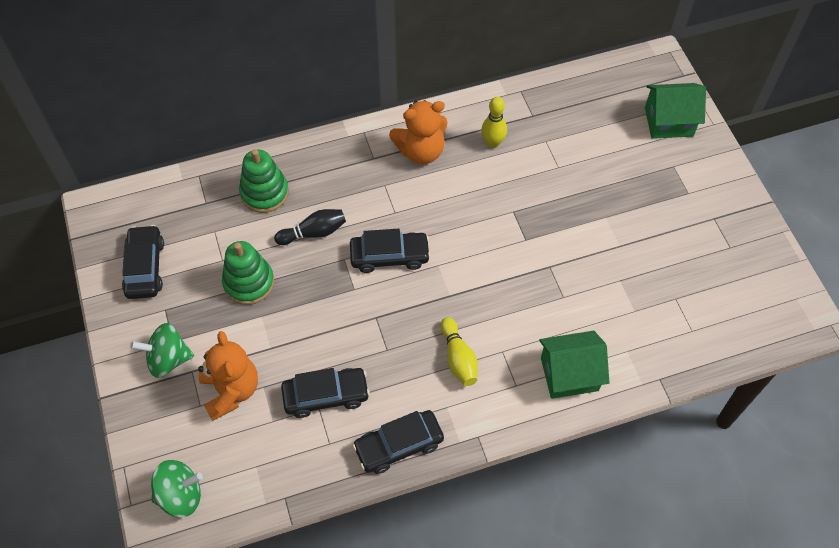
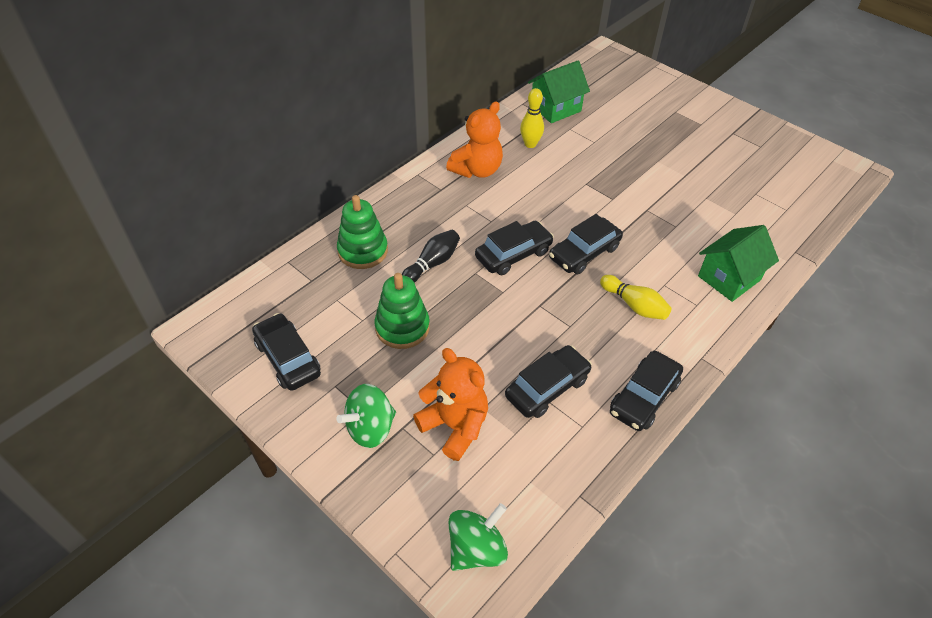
camera: 30 degrees left, 10 degrees down
(454, 284) = (584, 253): none -> black car
(668, 122) = (647, 86): green house -> green house (555, 108)

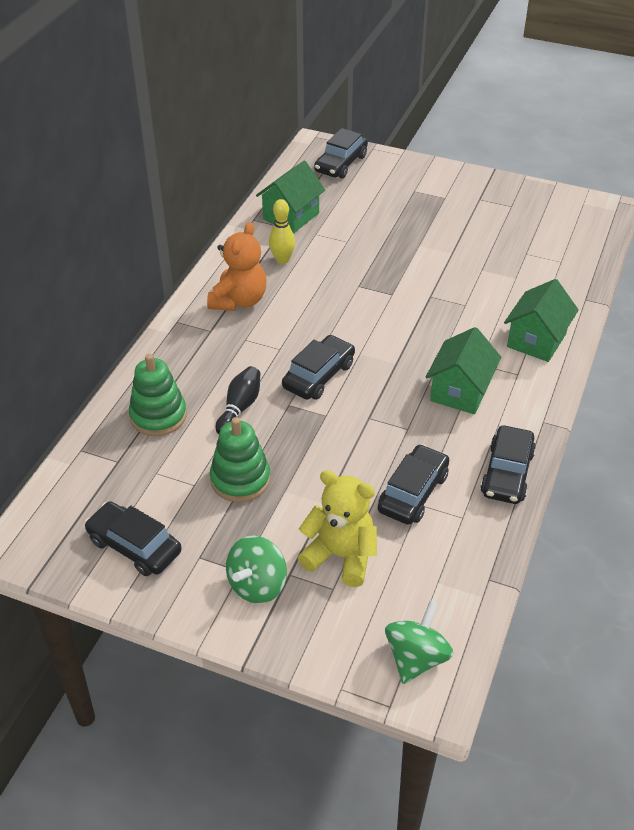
camera: 20 degrees left, 5 degrees down
(455, 426) = (341, 556): orange teddy bear -> yellow teddy bear
(584, 253) = (388, 354): black car -> black car (341, 164)
(634, 305) = (460, 391): yellow bowling pin -> green house

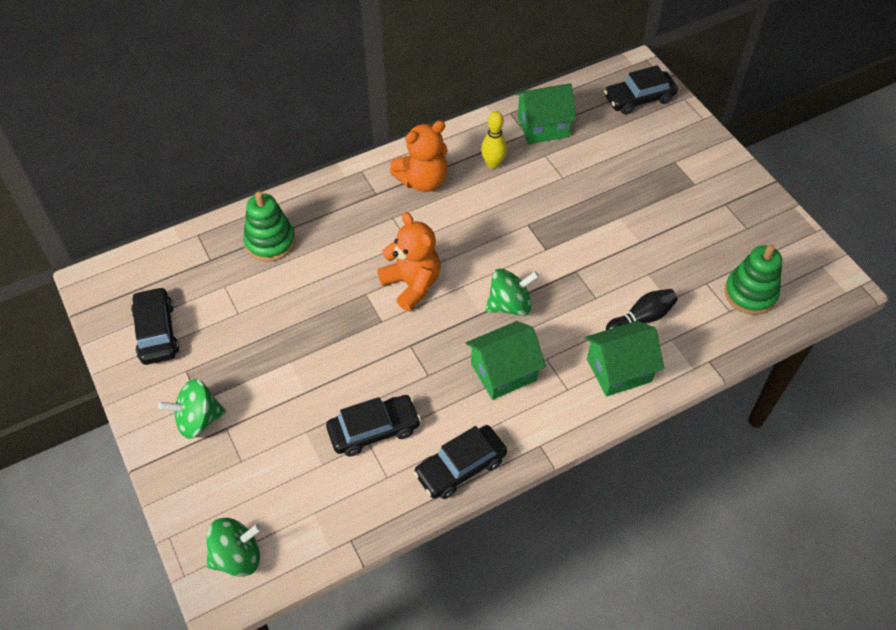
camera: 40 degrees right, 10 degrees up
(239, 408) = (329, 273): black bowling pin -> black bowling pin (642, 318)
(240, 479) = (270, 331): green stacking toy -> green stacking toy (750, 293)
(319, 376) = (412, 284): black car -> orange teddy bear
(341, 556) = (272, 441): yellow teddy bear -> none
(410, 345) = (509, 305): none -> green spinning top

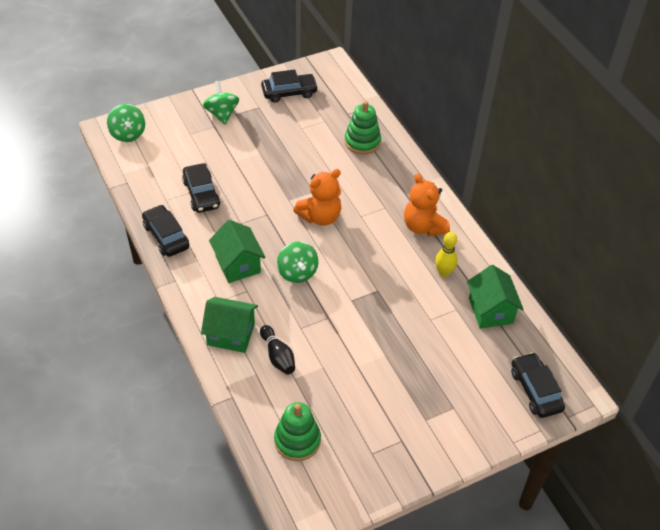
camera: 90 degrees right, 5 degrees down
(619, 370) = (231, 334): green house -> green house turned 60 degrees counterclockwise

